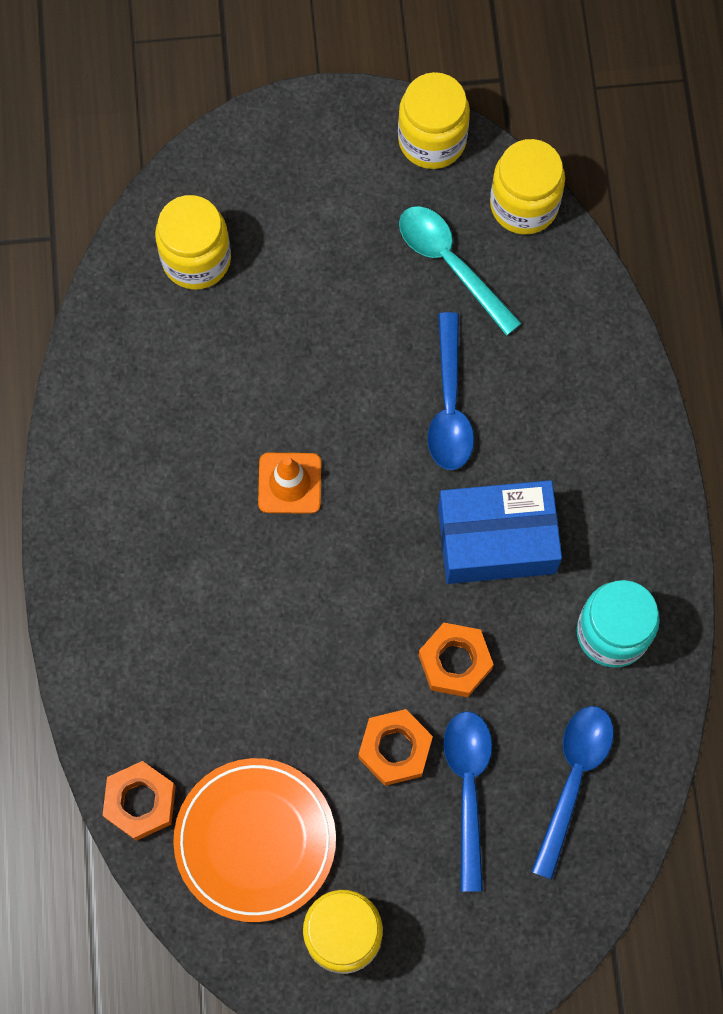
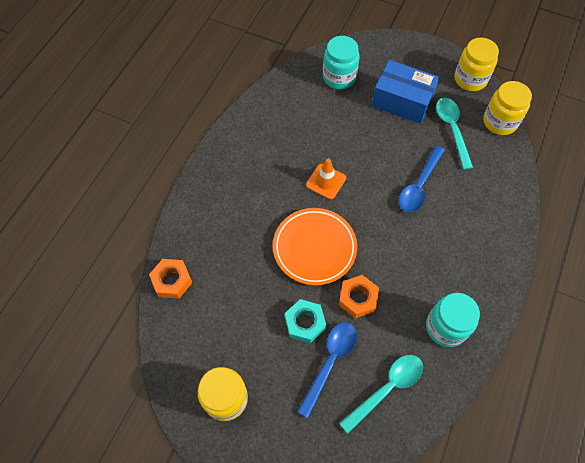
camera: 30 degrees right, 10 degrees down
(196, 259) = (339, 77): yellow jar -> turquoise jar
(255, 840) = (212, 328): orange plate -> orange plate (314, 248)
(395, 749) = (305, 323): orange nut -> turquoise nut
(496, 540) = (409, 254): blue box -> blue box (402, 101)
(573, 779) = (387, 388): blue spoon -> turquoise spoon

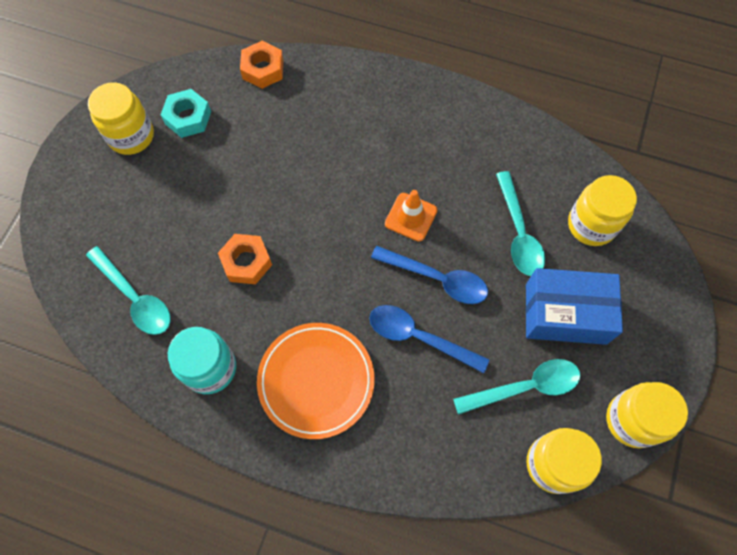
camera: 85 degrees right, 5 degrees up
(305, 323) = (214, 205): turquoise nut -> turquoise nut (188, 118)
(314, 248) = (312, 209): orange plate -> orange plate (316, 381)
(330, 362) = (168, 235): blue spoon -> blue spoon (437, 279)
(339, 77) = (591, 225): turquoise jar -> yellow jar
(342, 118) = (518, 233): none -> turquoise spoon
(402, 101) = (565, 314): blue box -> blue box turned 75 degrees clockwise

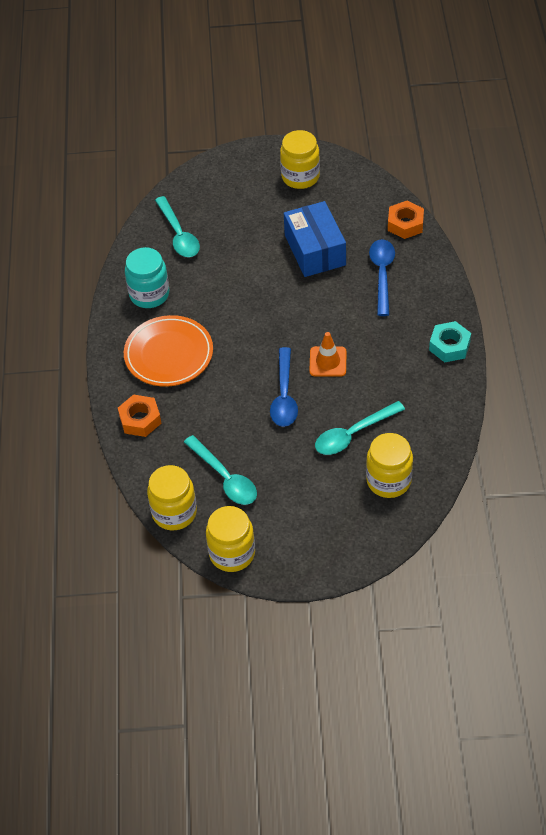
camera: 70 degrees right, 15 degrees down
(135, 298) = (178, 234): turquoise spoon -> turquoise spoon turned 45 degrees counterclockwise
(188, 118) = (335, 200): turquoise nut -> turquoise nut (449, 346)
(246, 262) = (237, 281): orange nut -> orange nut (140, 420)
(418, 337) = (231, 401): blue spoon -> blue spoon (382, 274)
(565, 314) = (298, 486): blue box -> blue box (315, 250)

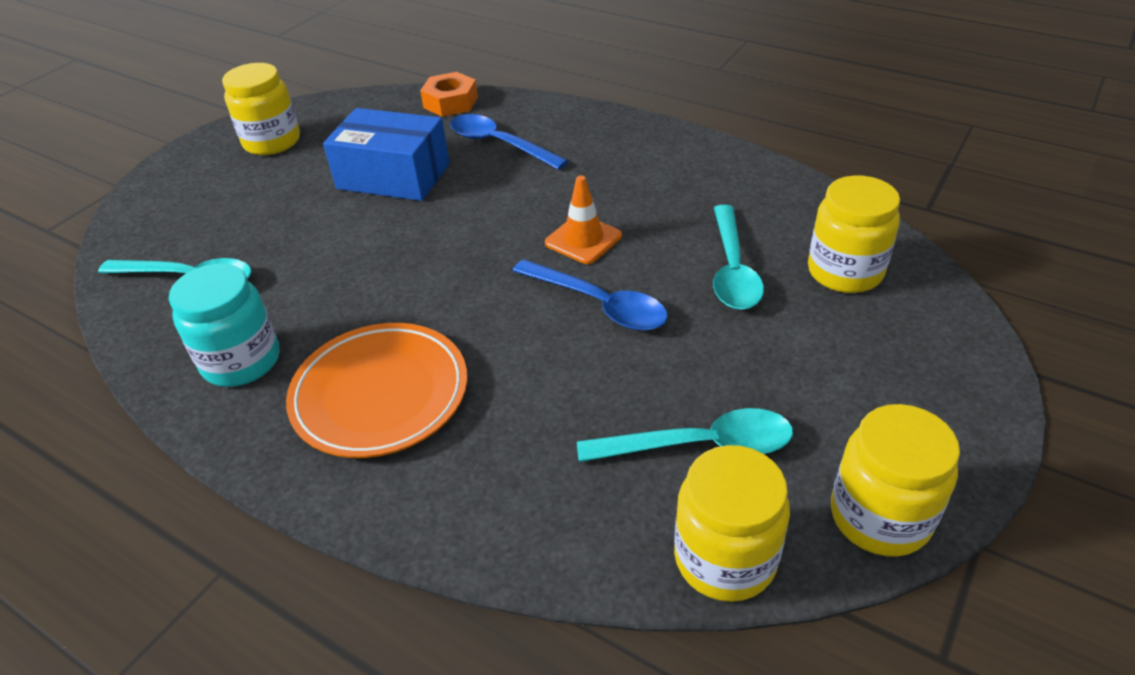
camera: 55 degrees left, 10 degrees down
(140, 420) = (469, 502): orange nut -> none
(449, 346) = (664, 141): turquoise nut -> none

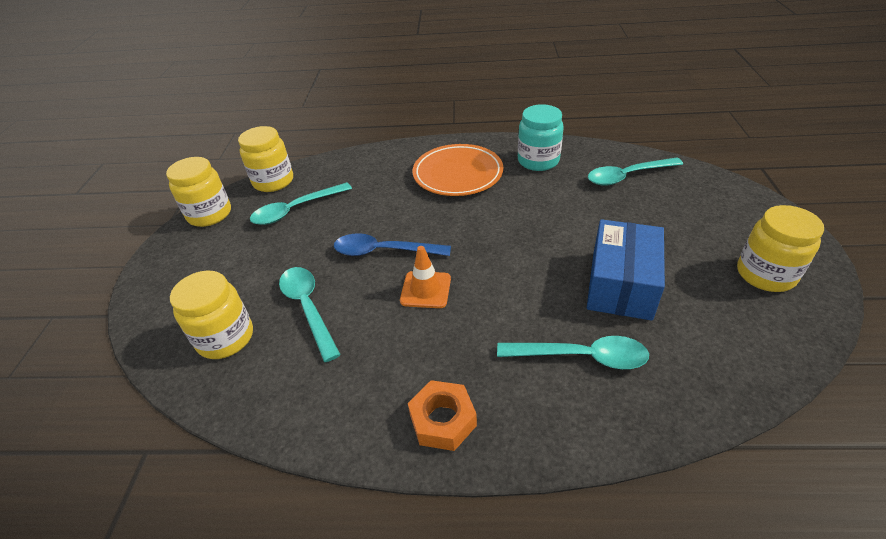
camera: 150 degrees right, 0 degrees up
(393, 176) = (621, 284): blue box -> blue box turned 60 degrees counterclockwise
(450, 102) = (701, 397): orange nut -> orange nut (443, 420)
(499, 144) = (581, 357): blue spoon -> turquoise spoon

